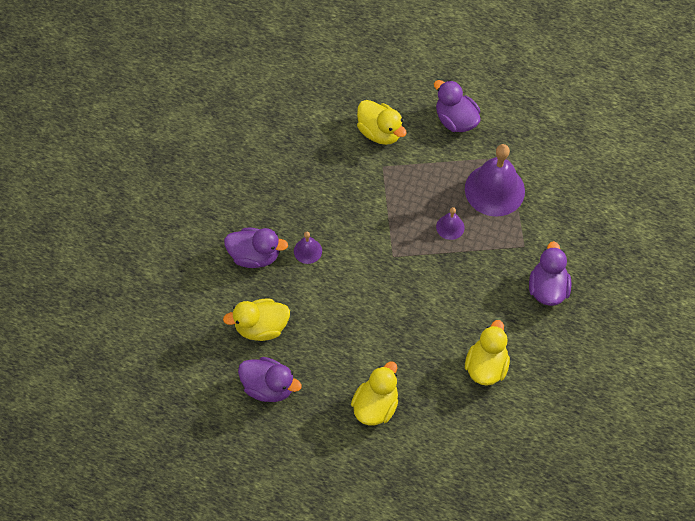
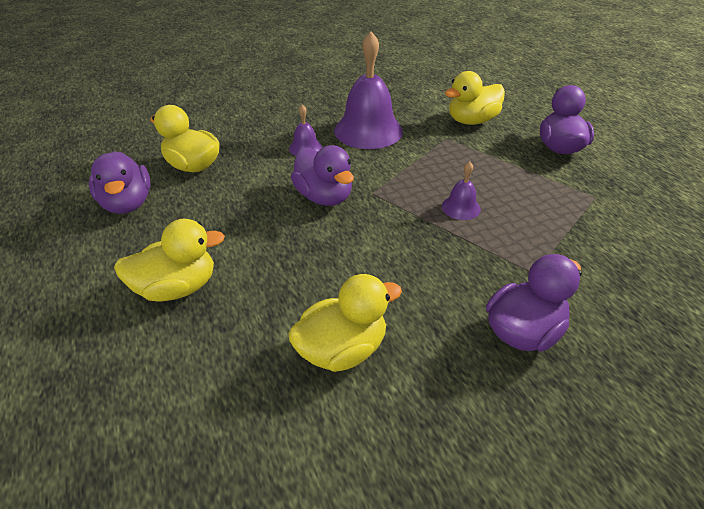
camera: 45 degrees right, 20 degrees down
(255, 256) = (262, 128): purple duck -> purple duck (324, 197)
(380, 132) = (471, 121): yellow duck -> yellow duck turned 60 degrees clockwise
(494, 190) = (548, 210): purple bell -> purple bell (368, 130)

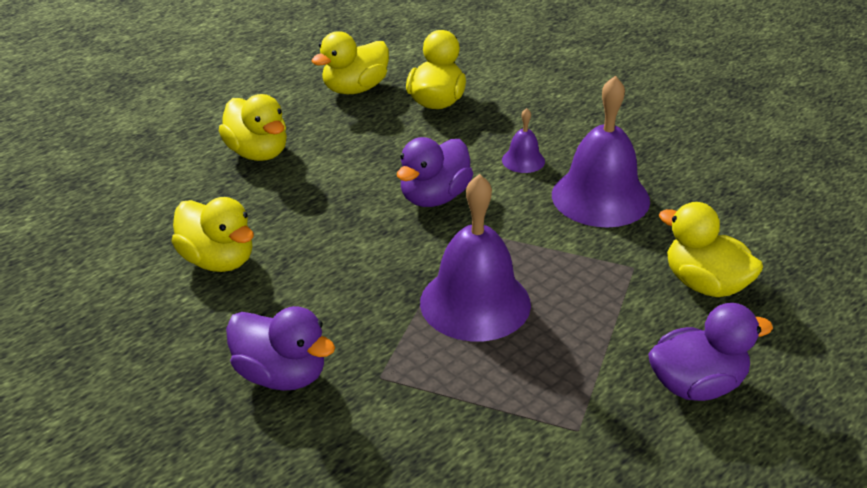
camera: 70 degrees right, 5 degrees down
(127, 203) = (355, 89): purple duck -> yellow duck
(461, 207) = (475, 303): purple bell -> purple bell, size x2.16

